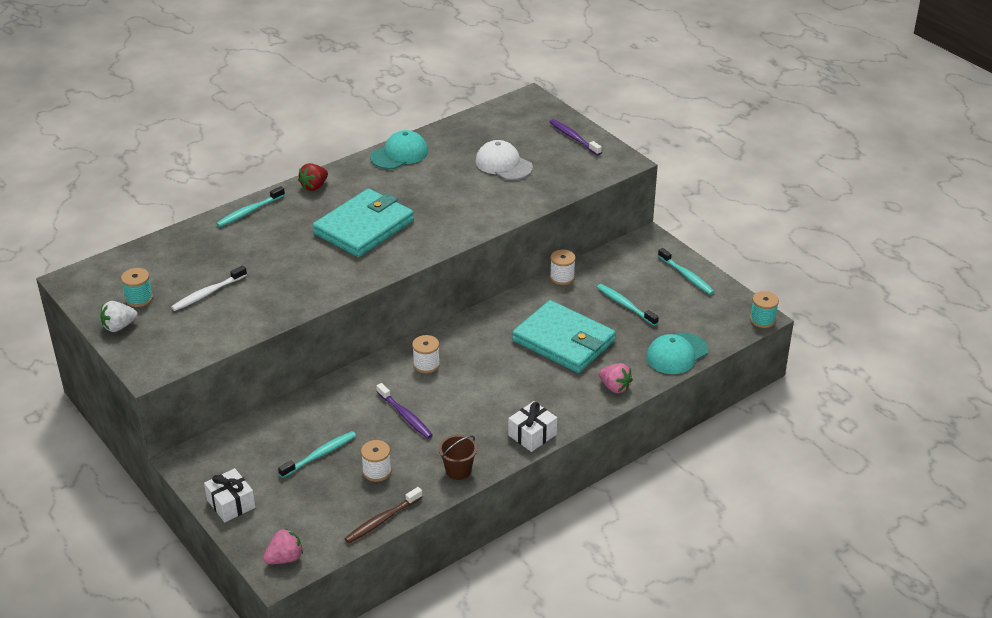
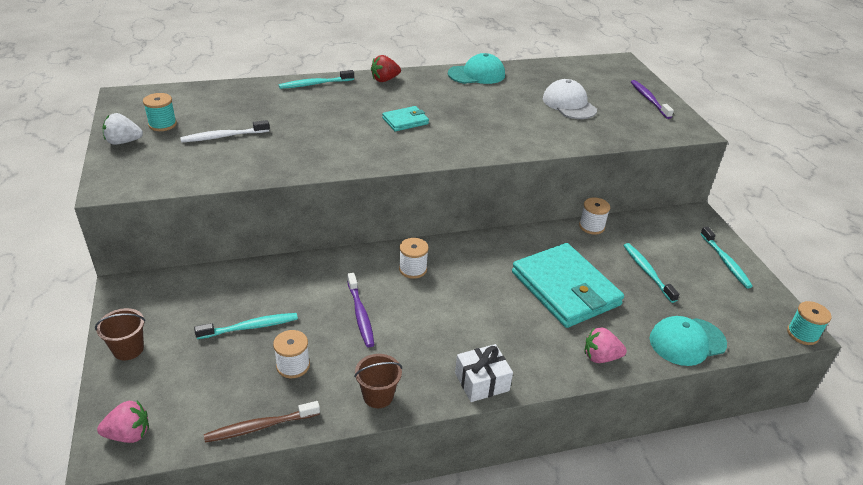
camera: 20 degrees right, 0 degrees up
(231, 504) = (128, 349): white gift -> brown bucket
(364, 227) = (405, 121): turquoise wallet -> turquoise wallet, size x0.47
(615, 387) = (600, 357): pink strawberry -> pink strawberry turned 120 degrees clockwise

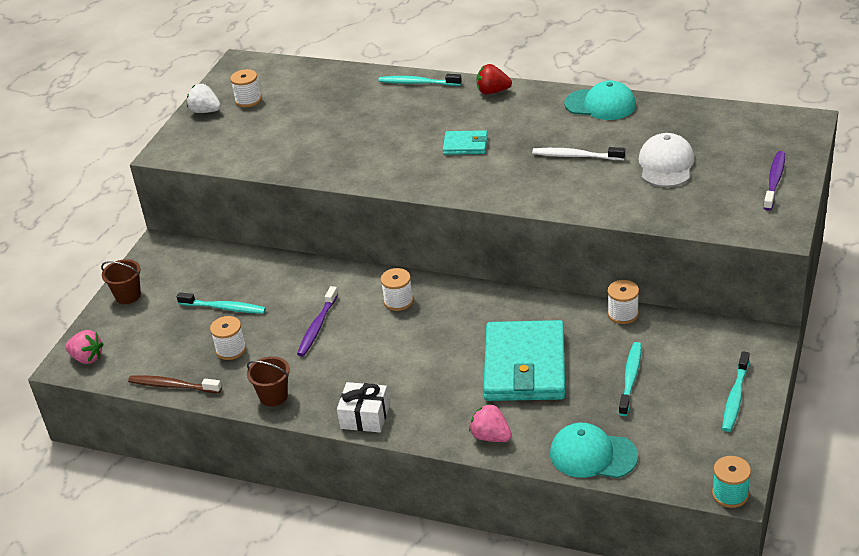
camera: 40 degrees right, 0 degrees up
(162, 124) = (248, 100): turquoise spool -> white spool
(223, 136) = (287, 124): white toothbrush -> white toothbrush (575, 156)

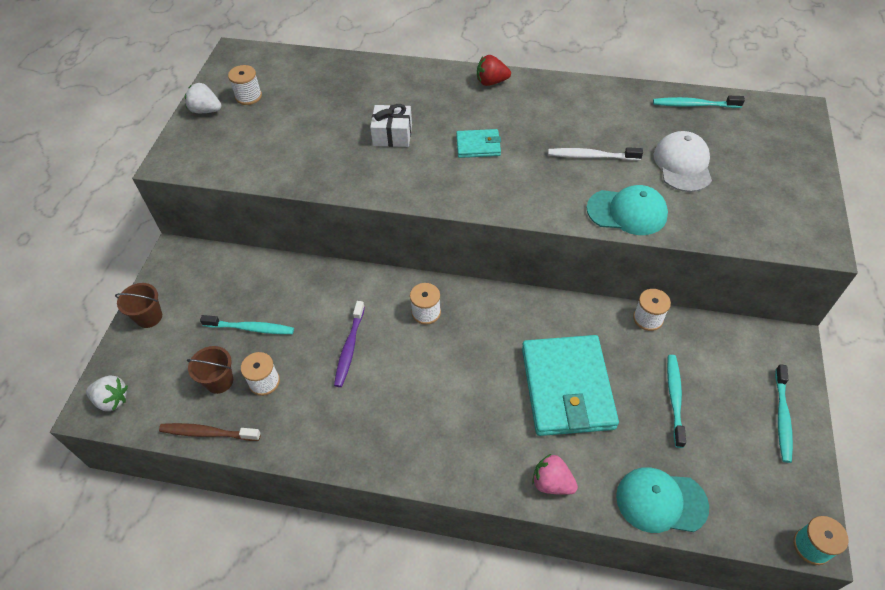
camera: 10 degrees left, 15 degrees up
(87, 358) = (112, 400): pink strawberry -> white strawberry
(273, 396) = (317, 441): brown bucket -> brown bucket (219, 381)
(365, 417) = (417, 463): white gift -> white gift (392, 135)
(417, 83) = (415, 73): turquoise toothbrush -> turquoise toothbrush (694, 105)
(600, 105) = (599, 95): turquoise cap -> turquoise cap (627, 212)
(774, 181) = (794, 181): purple toothbrush -> none

